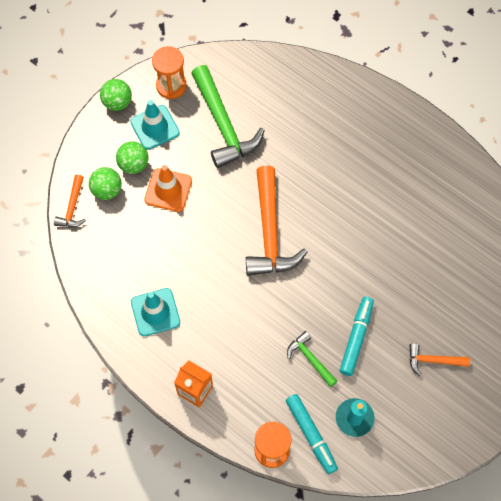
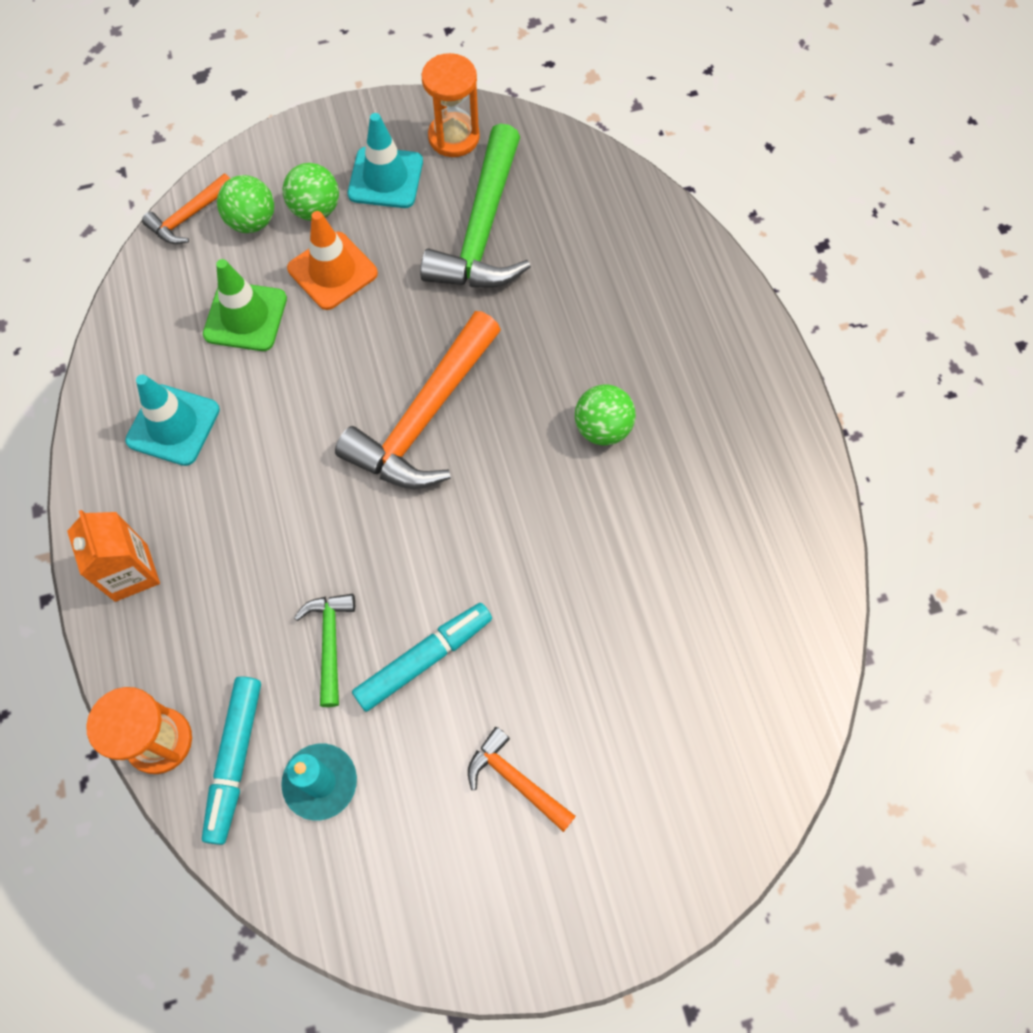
camera: 35 degrees right, 0 degrees up
(117, 102) = (363, 118): green ball -> green ball (602, 428)
(145, 239) = (245, 317): none -> green traffic cone

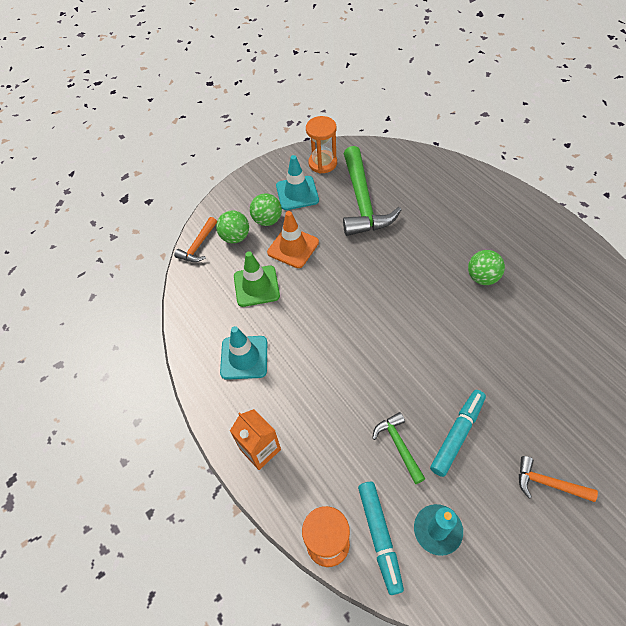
camera: 15 degrees left, 10 degrees down
(424, 418) = (384, 304): orange hammer -> none

